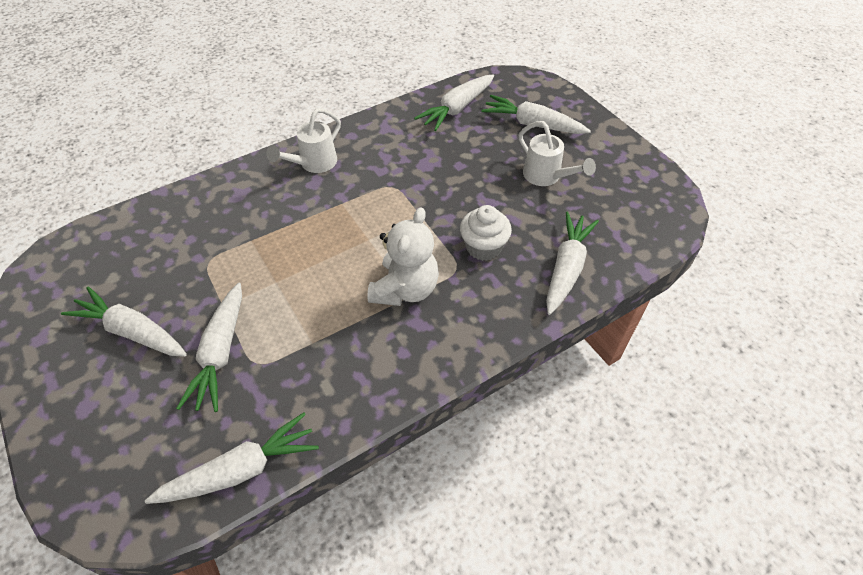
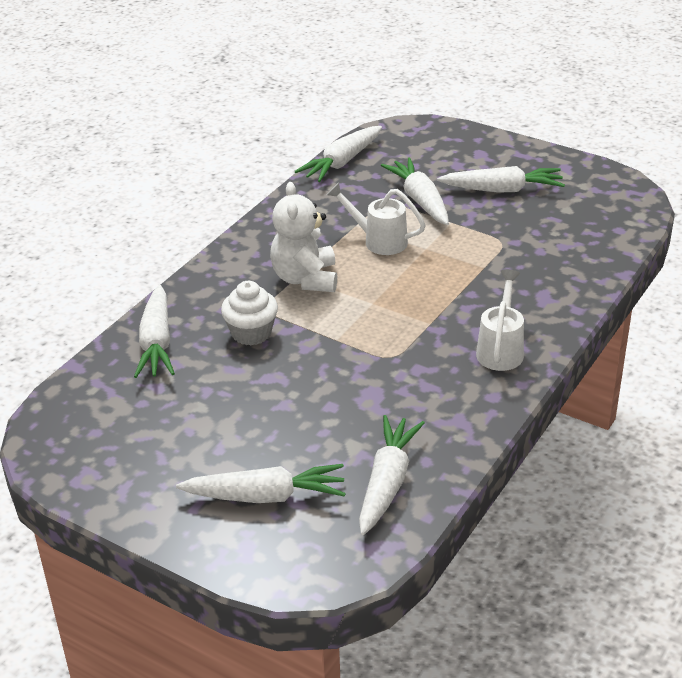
camera: 155 degrees right, 15 degrees down
(546, 177) = (215, 427): white watering can -> white watering can (378, 241)

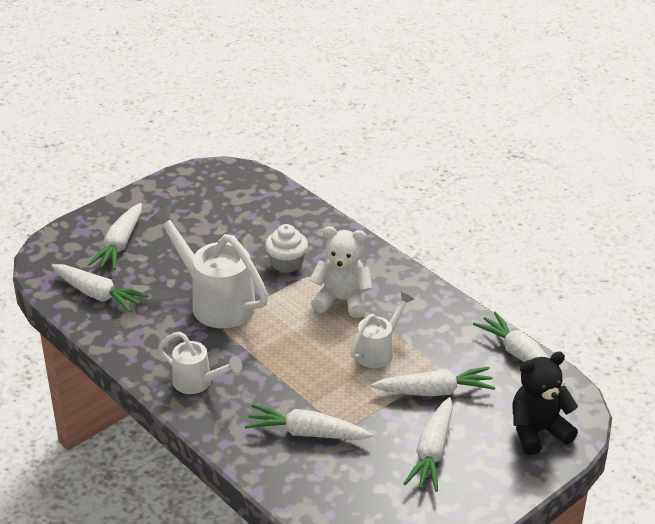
camera: 105 degrees right, 0 degrees up
(157, 343) = (298, 221): white carrot -> white carrot (306, 433)
(351, 373) = (215, 301): none -> white watering can
(440, 143) = (537, 432): none -> black teddy bear

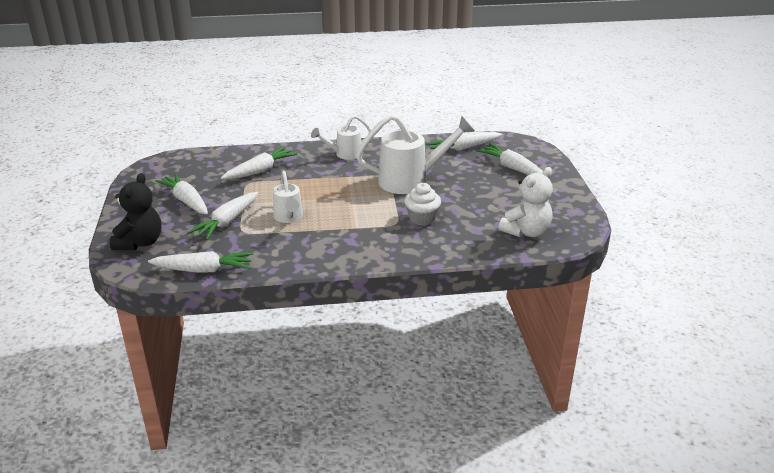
camera: 125 degrees right, 5 degrees down
(342, 300) = (355, 224): white teddy bear -> white teddy bear (526, 232)

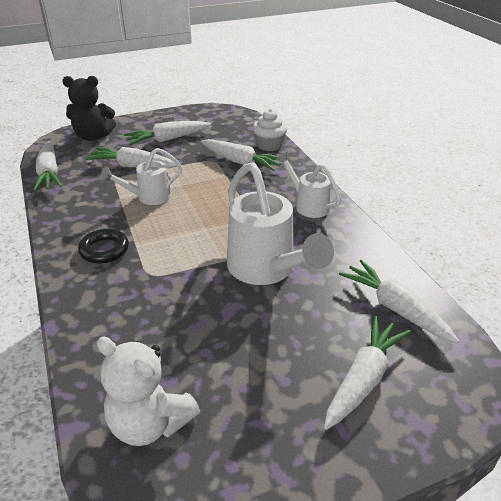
camera: 75 degrees right, 5 degrees up
(186, 201) = (167, 139): white carrot -> white carrot turned 150 degrees counterclockwise
(355, 241) = (104, 250): none -> black ring
(422, 218) = (168, 295): white cupcake -> white cupcake (269, 145)

